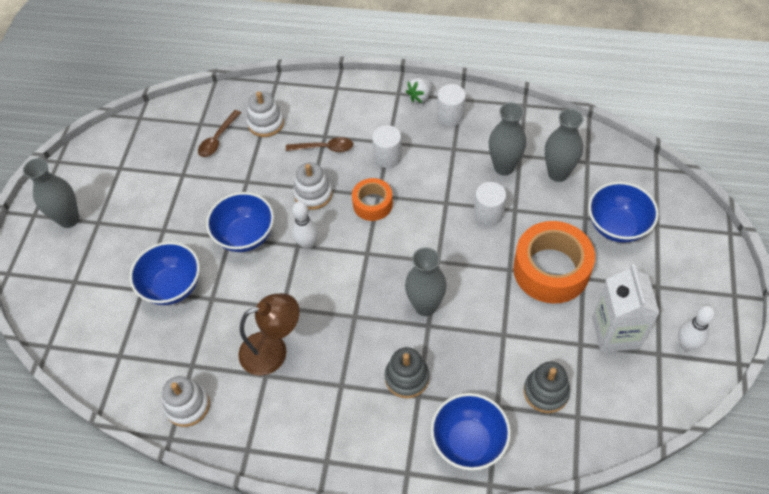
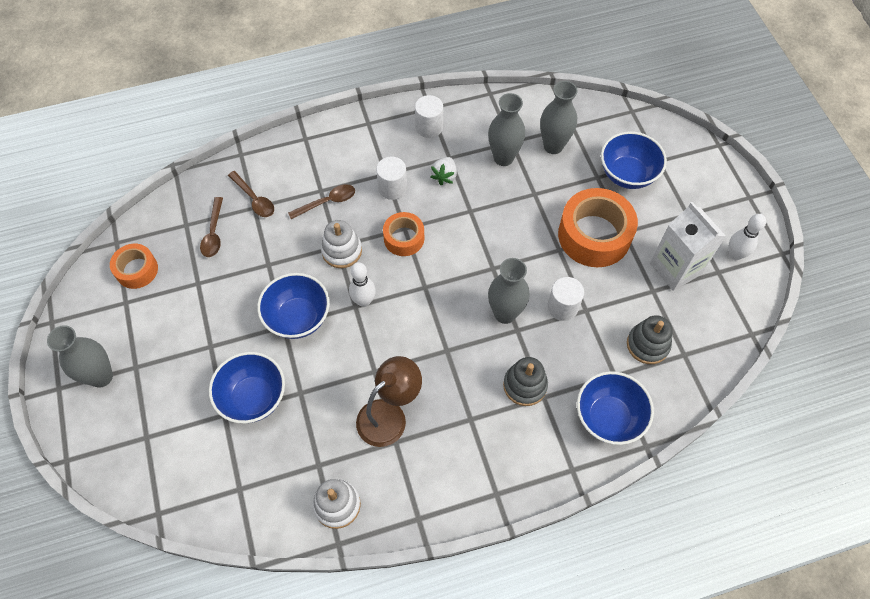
camera: 30 degrees left, 5 degrees up
(142, 146) = (137, 270): none -> orange tape
(266, 123) = (254, 199): white stacking toy -> brown spoon
(420, 96) = (391, 119): white strawberry -> white strawberry (444, 176)
(488, 213) = (513, 206): white cylinder -> white cylinder (562, 307)

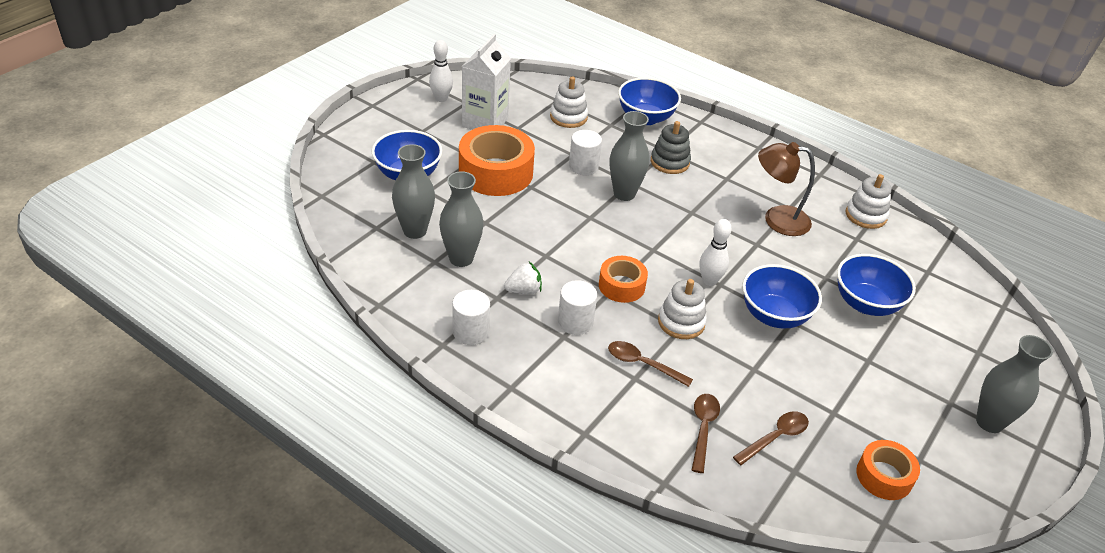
camera: 130 degrees left, 20 degrees down
(647, 345) = (568, 117): grey stacking toy -> white stacking toy

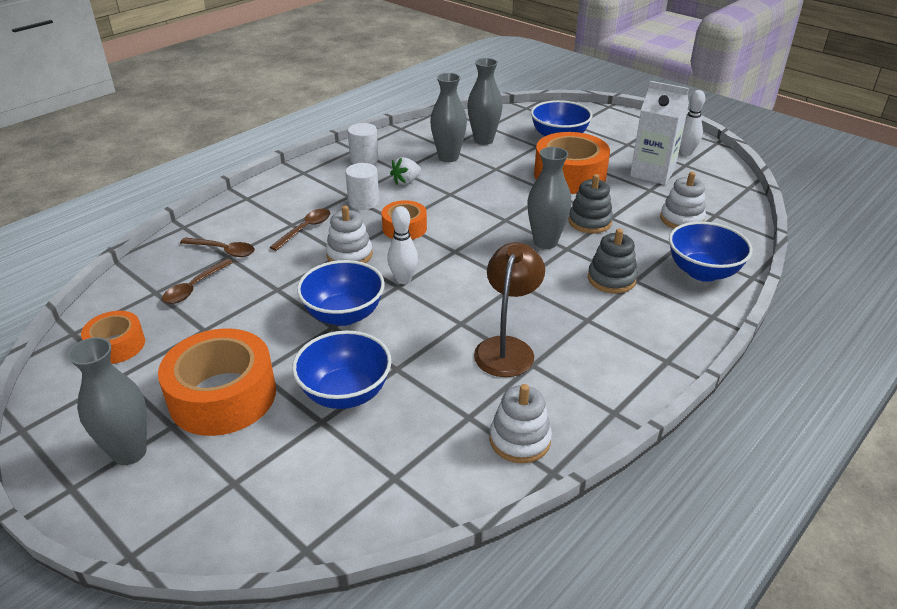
camera: 100 degrees right, 5 degrees down
(523, 290) = (406, 181): white strawberry -> white strawberry turned 60 degrees clockwise
(583, 166) = (589, 222): white cylinder -> grey stacking toy
(775, 437) = (194, 287): brown spoon -> brown spoon turned 60 degrees clockwise
(905, 378) = (223, 396): none -> orange tape

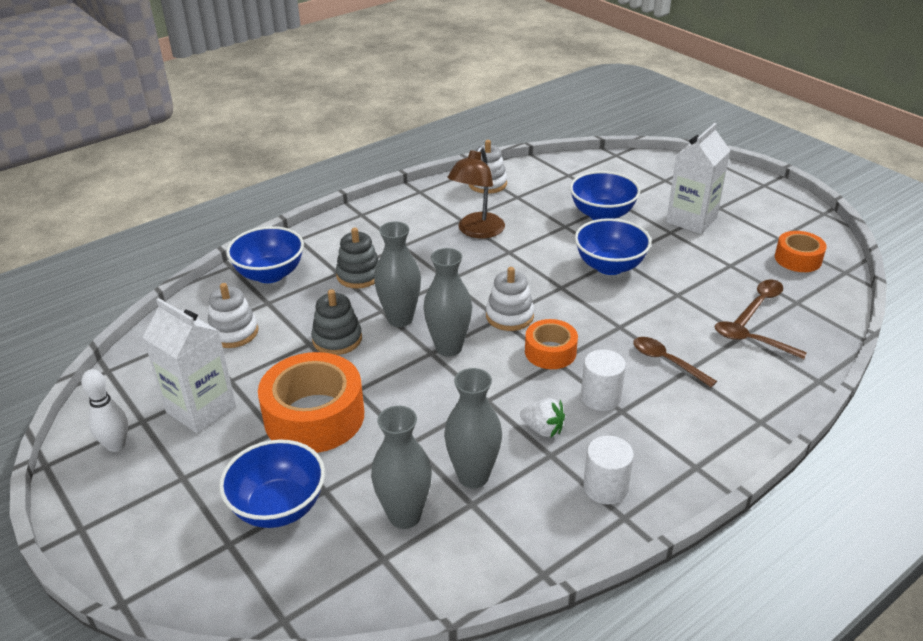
camera: 170 degrees left, 0 degrees up
(129, 452) = (739, 197): grey vase -> grey vase (448, 348)
(223, 396) = (691, 220): orange tape -> white carton
(305, 229) = (667, 361): brown spoon -> brown spoon turned 90 degrees clockwise
(349, 255) = (611, 323): white stacking toy -> white stacking toy (509, 316)
(403, 279) = (555, 292): white bowling pin -> none
(406, 181) = (543, 429): white strawberry -> white strawberry turned 60 degrees clockwise

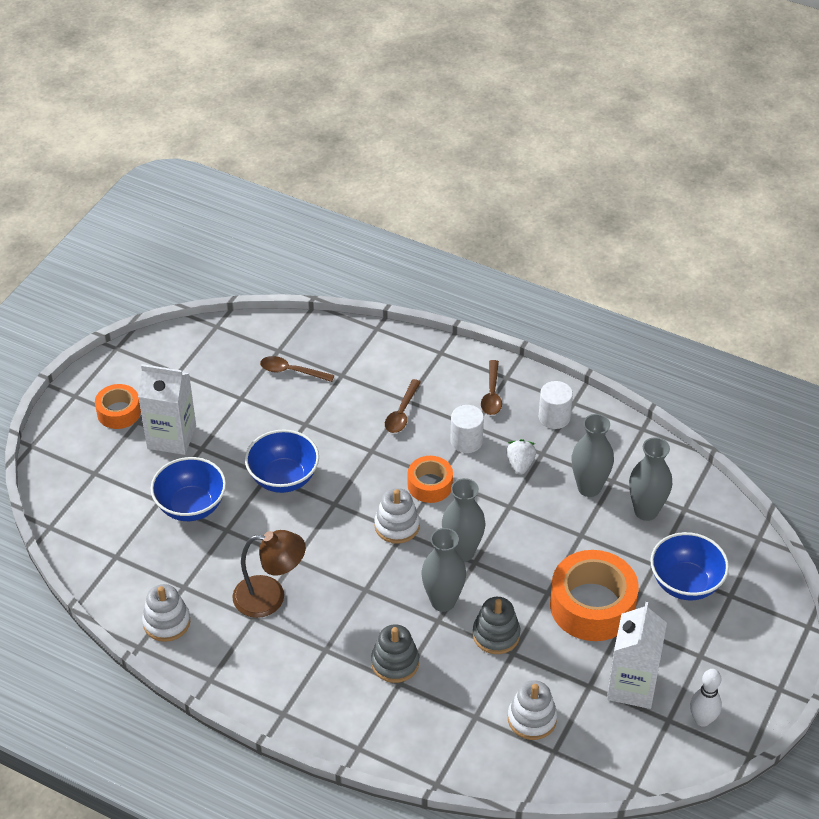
camera: 115 degrees left, 10 degrees up
(270, 274) = (432, 739): blue bowl -> none
(751, 342) = (349, 369): brown spoon -> brown spoon (492, 394)
(798, 259) = (209, 356): orange tape -> orange tape (119, 412)

